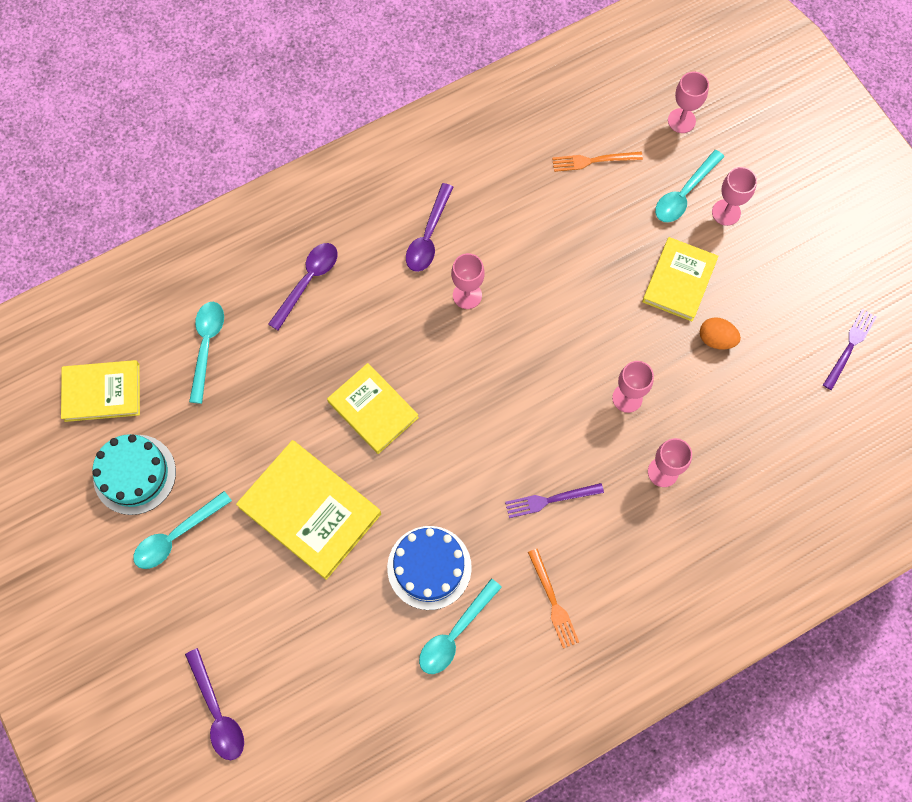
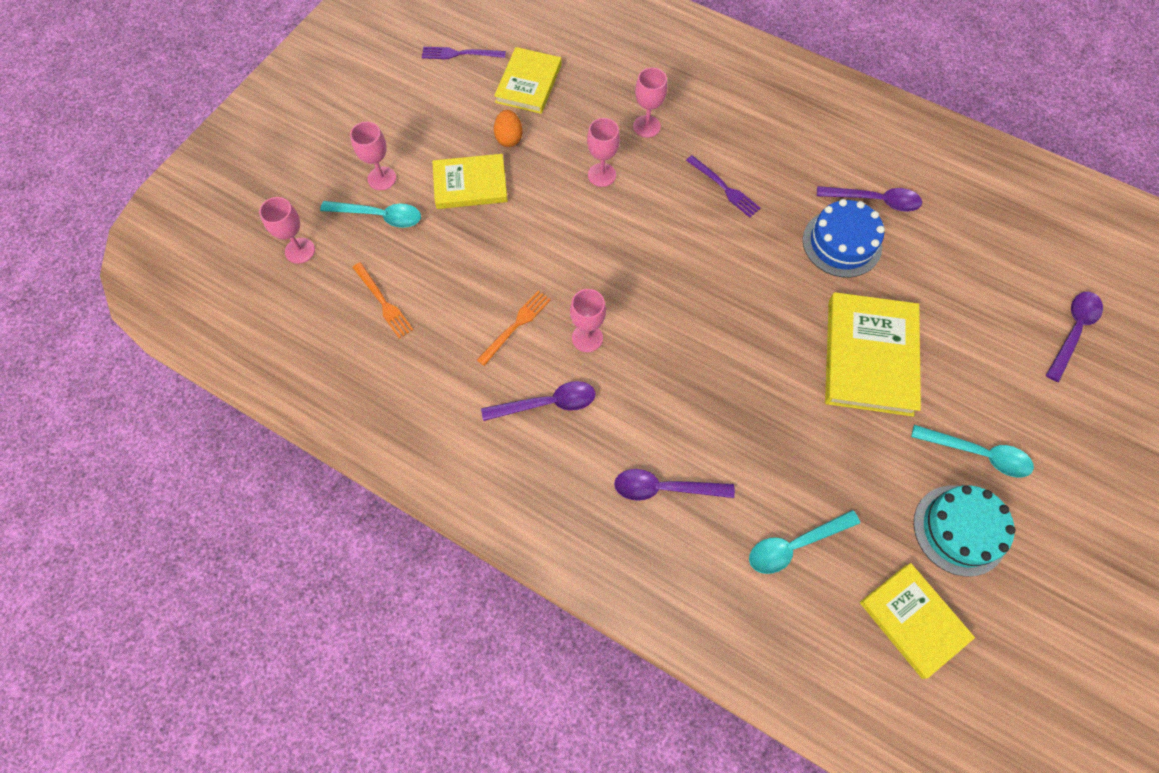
camera: 120 degrees left, 5 degrees down
(373, 410) = (747, 357): yellow book -> yellow book (528, 83)
(455, 633) = (874, 201): turquoise spoon -> purple spoon
(553, 601) = (799, 150): orange fork -> orange fork (516, 326)

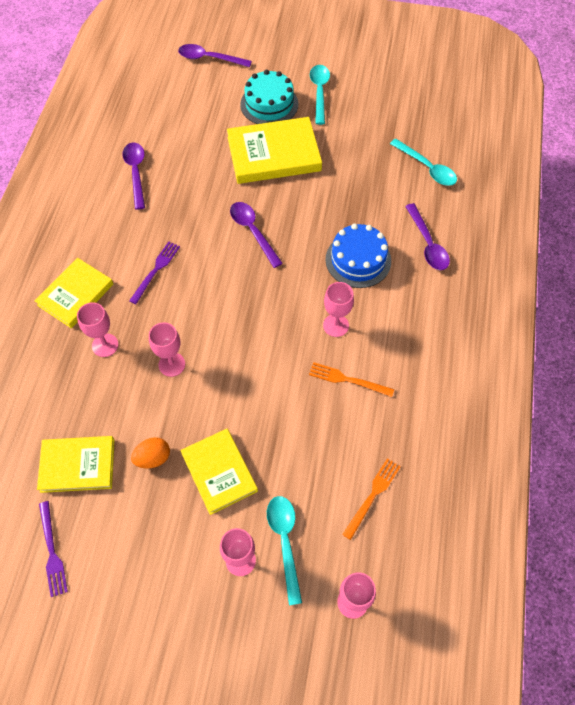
camera: 110 degrees left, 5 degrees down
(547, 404) = (403, 334): purple spoon -> purple spoon (253, 232)
(842, 243) = (183, 185): blue cake -> blue cake (358, 260)
(913, 620) = (440, 107): yellow book -> yellow book (75, 295)
(959, 530) = (374, 94): turquoise cake -> turquoise cake (269, 104)

